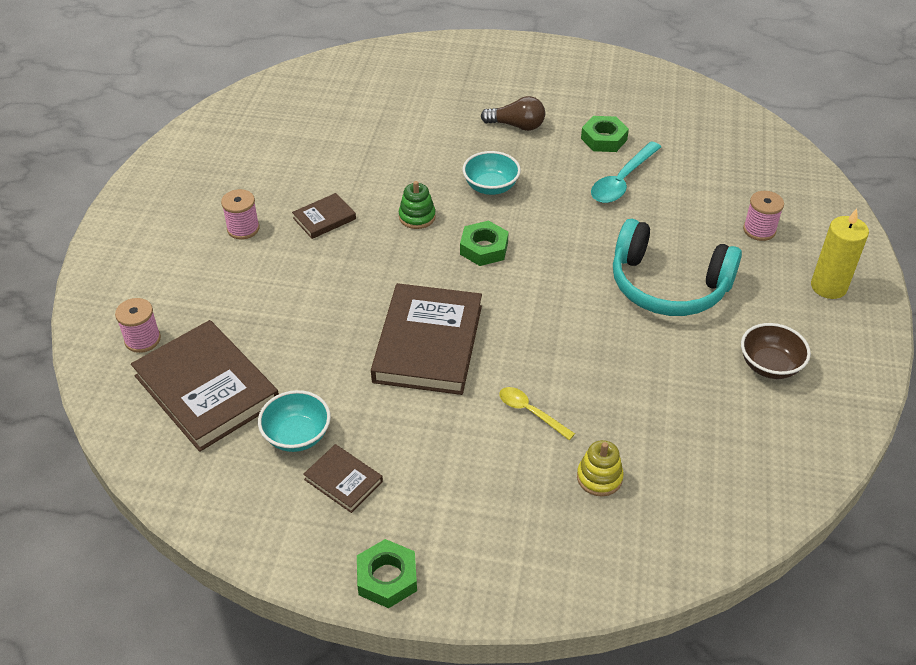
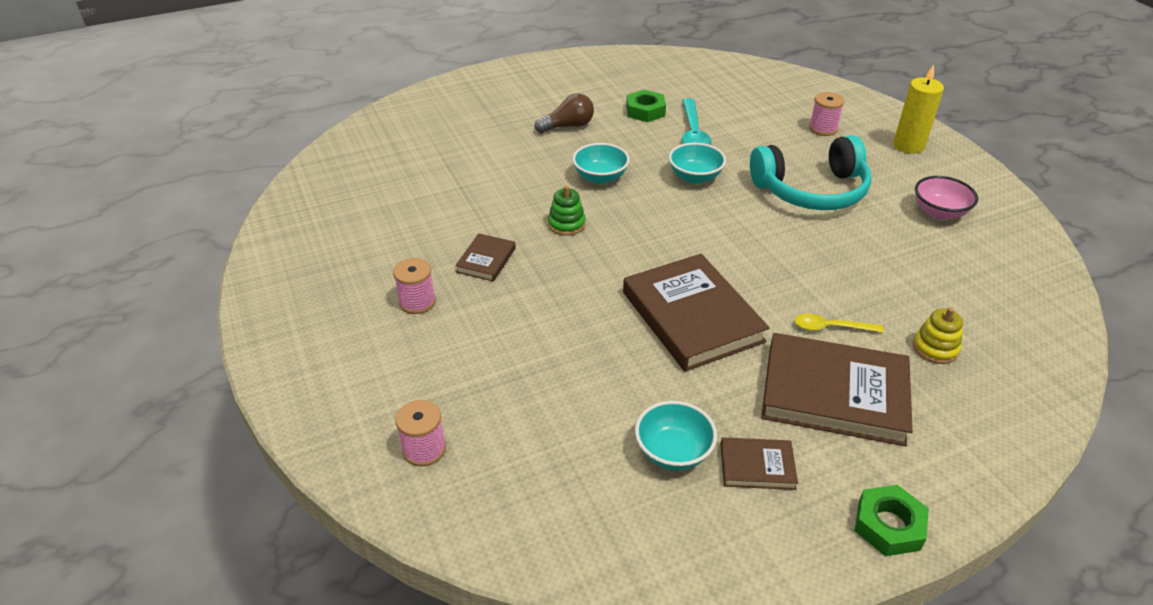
camera: 35 degrees left, 5 degrees down
(207, 389) = (542, 459): brown book -> brown book (834, 394)
(484, 248) = (649, 224): green nut -> none
(574, 223) = (695, 177): none -> turquoise bowl
(769, 365) = (939, 212): brown bowl -> pink bowl

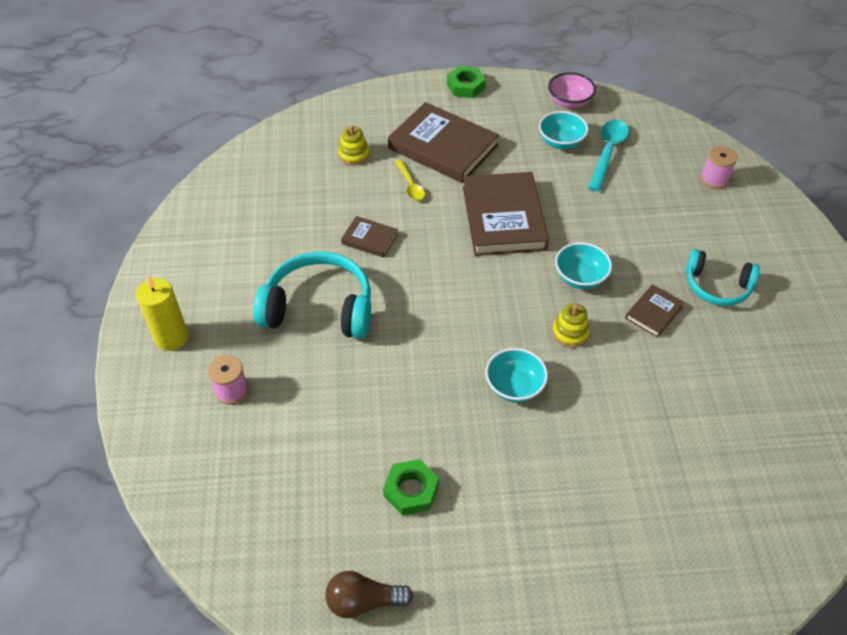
camera: 160 degrees left, 10 degrees up
(417, 302) = (717, 286): pink spool -> turquoise headphones
(566, 224) = (570, 333): green stacking toy -> yellow stacking toy
(568, 126) = (519, 489): brown light bulb -> brown light bulb (363, 601)
(693, 134) = (379, 427): turquoise spoon -> turquoise spoon (607, 153)
(695, 177) = (417, 358): turquoise bowl -> turquoise bowl (580, 278)
(757, 466) = (516, 124): brown book -> brown book (369, 239)
(831, 327) = (410, 185): yellow spoon -> yellow spoon turned 45 degrees clockwise
(939, 212) = (233, 253): pink bowl -> pink bowl (569, 102)

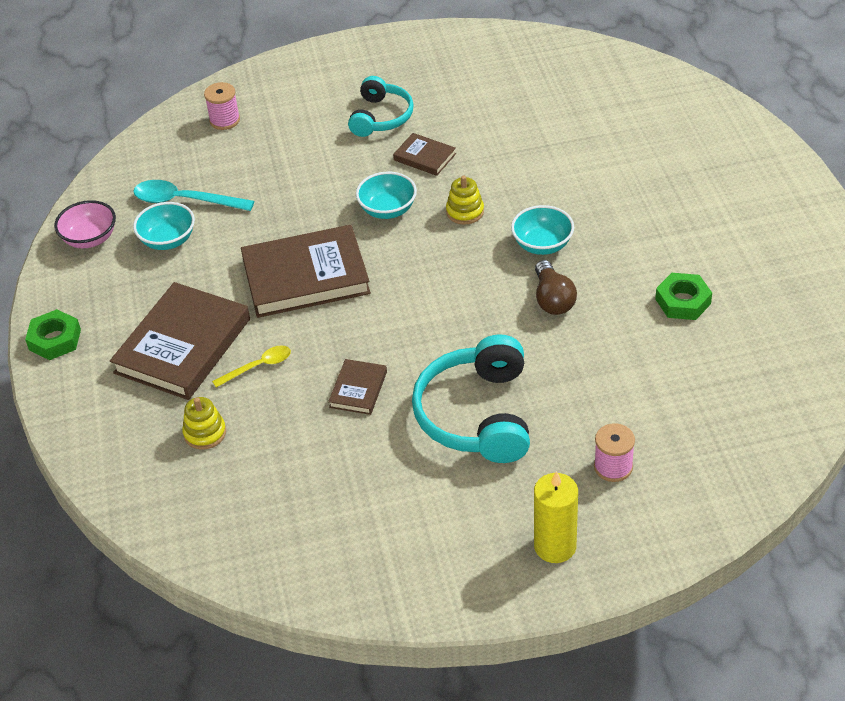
camera: 95 degrees left, 5 degrees down
(363, 601) = (802, 315): brown light bulb -> brown light bulb (553, 299)

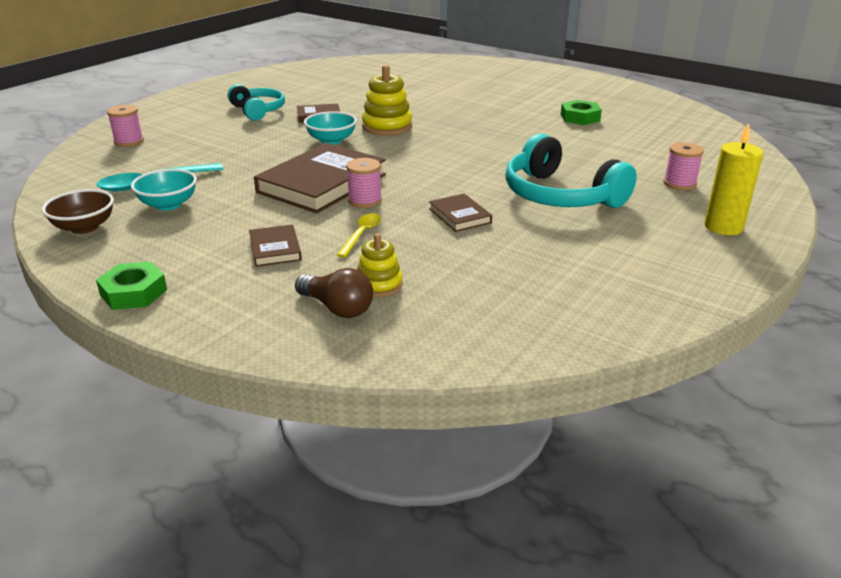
camera: 45 degrees left, 15 degrees down
(90, 239) = (84, 227): pink bowl -> brown bowl
(183, 346) = (275, 249): brown book -> brown book, size x0.48
(310, 322) = (365, 201): none -> pink spool
(465, 212) = (387, 127): yellow stacking toy -> yellow stacking toy, size x1.61
(542, 244) = (460, 123): turquoise bowl -> none
(553, 299) = (509, 139): brown light bulb -> brown light bulb (337, 308)

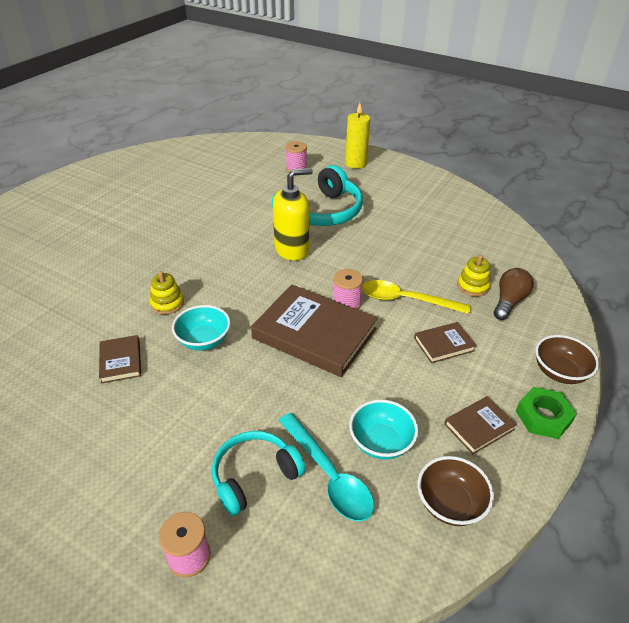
camera: 95 degrees left, 10 degrees up
(189, 320) = (559, 372): none -> brown bowl
(258, 111) = (84, 426): turquoise headphones -> turquoise headphones (254, 476)
(361, 235) = (406, 300): yellow spoon -> yellow spoon, size x1.64
(387, 127) = (167, 303): yellow stacking toy -> yellow stacking toy, size x0.62
(460, 216) = (363, 255): brown book -> brown book (479, 427)
(472, 177) = (292, 250): none -> yellow soap dispenser
(580, 118) = (163, 195): green nut -> none

